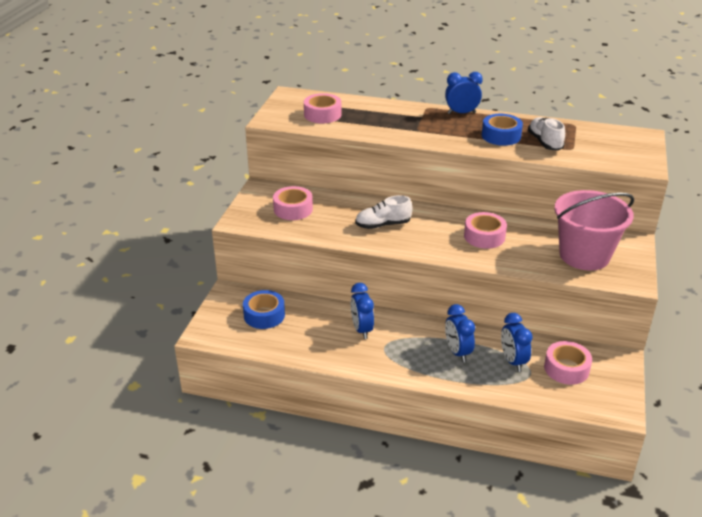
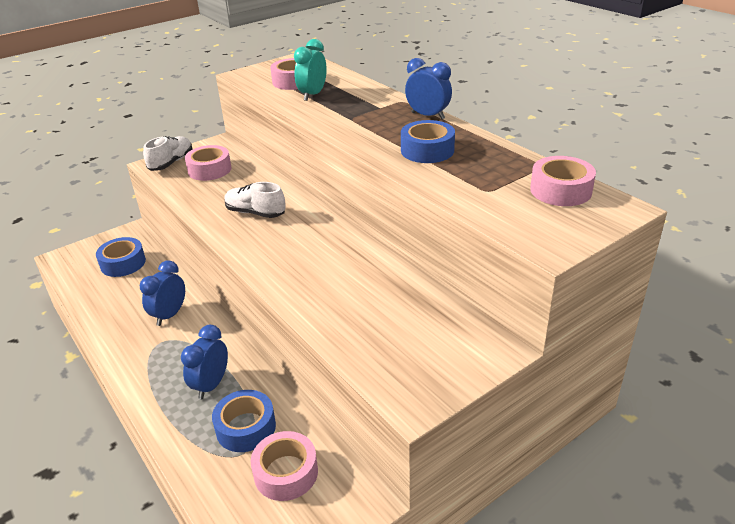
camera: 40 degrees right, 0 degrees up
(358, 121) = (312, 95): none -> turquoise clock
(484, 236) = (329, 265): pink tape -> pink tape (560, 190)
(513, 361) = (246, 427): blue clock -> blue tape
(545, 142) = (466, 173): white shoe -> white shoe (171, 163)
(584, 255) = (403, 338): pink bucket -> none

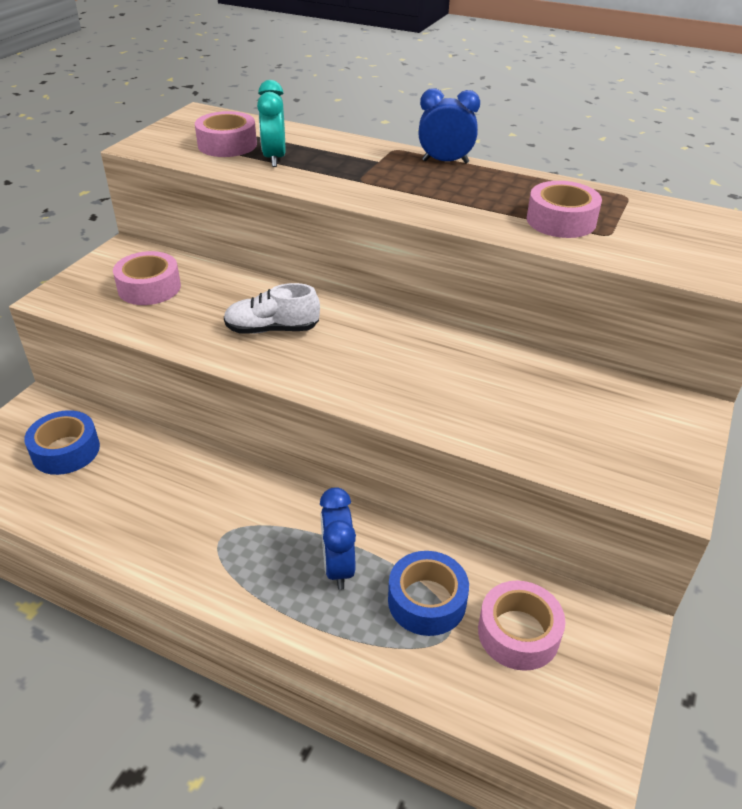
camera: 30 degrees left, 5 degrees up
(169, 315) = (201, 498): blue clock -> none
(171, 163) = (81, 290): white shoe -> none
(427, 150) = (493, 202): blue tape -> none
(560, 190) = (675, 219): pink tape -> pink tape (561, 221)

